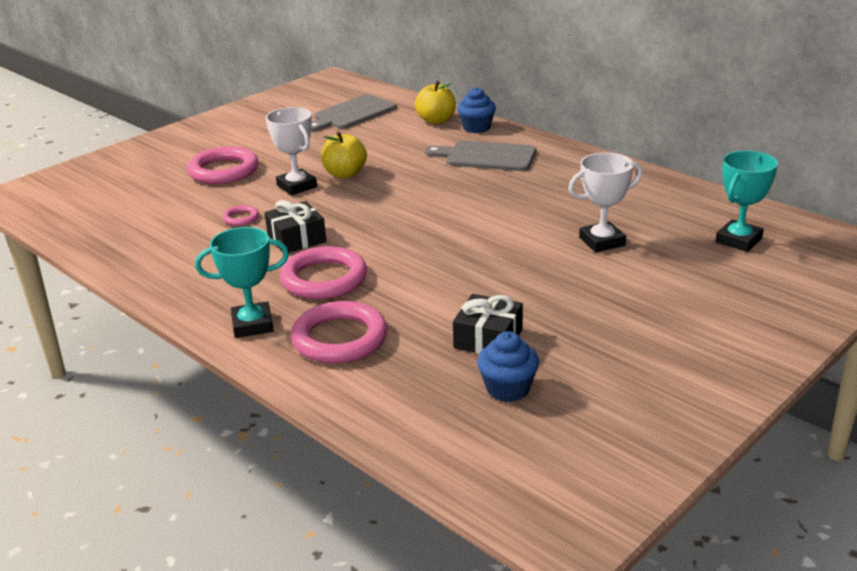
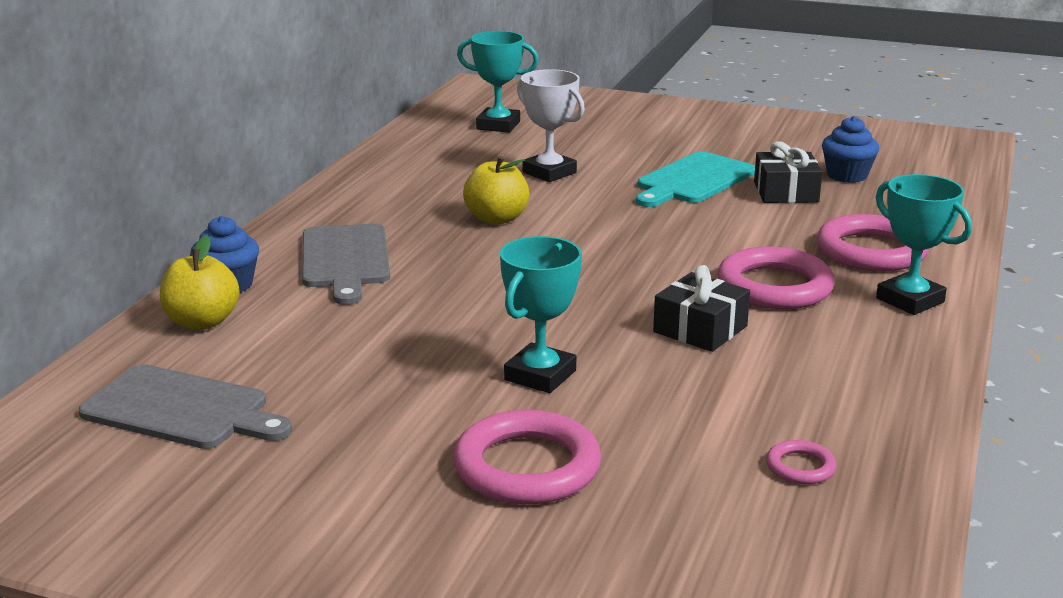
camera: 115 degrees left, 5 degrees down
(241, 218) = (683, 389): pink ring -> pink ring (800, 467)
(297, 186) = (540, 375): white trophy -> turquoise trophy
(345, 174) = (468, 347): yellow apple -> yellow apple (497, 219)
(546, 301) = (693, 180): none -> turquoise cutting board

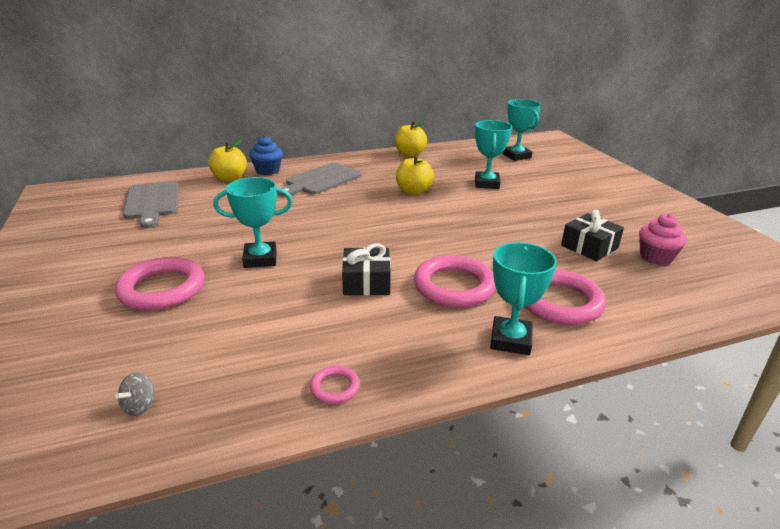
camera: 50 degrees right, 5 degrees up
(365, 176) = (409, 154): none -> yellow apple
(549, 172) = (486, 183): white trophy -> turquoise trophy
(693, 180) = (550, 217): turquoise cutting board -> none
(800, 467) = (230, 372): pink ring -> pink ring (335, 387)
(808, 541) = (140, 406): none -> grey spinning top
(847, 175) = (656, 257): blue cupcake -> pink cupcake

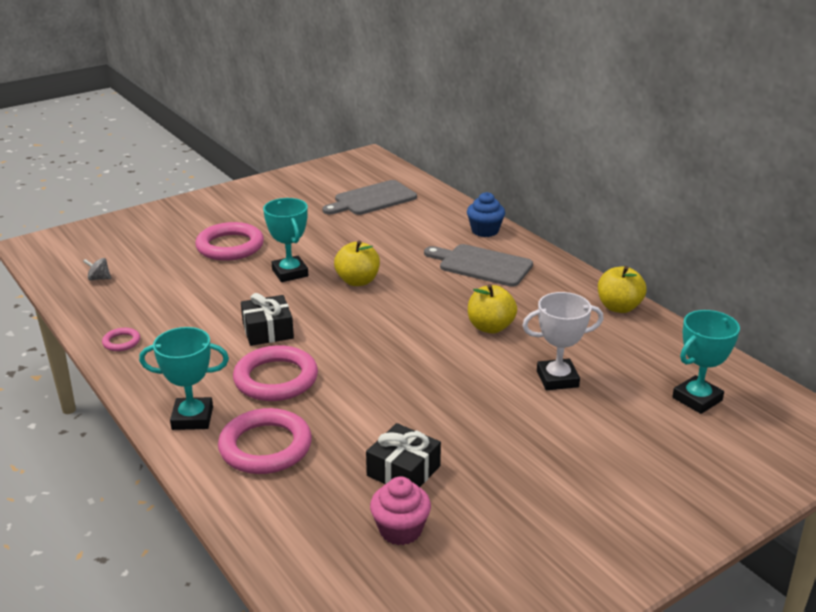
camera: 75 degrees right, 0 degrees up
(230, 178) = (449, 217): yellow apple -> yellow apple (357, 281)
(486, 183) = (557, 379): turquoise trophy -> white trophy

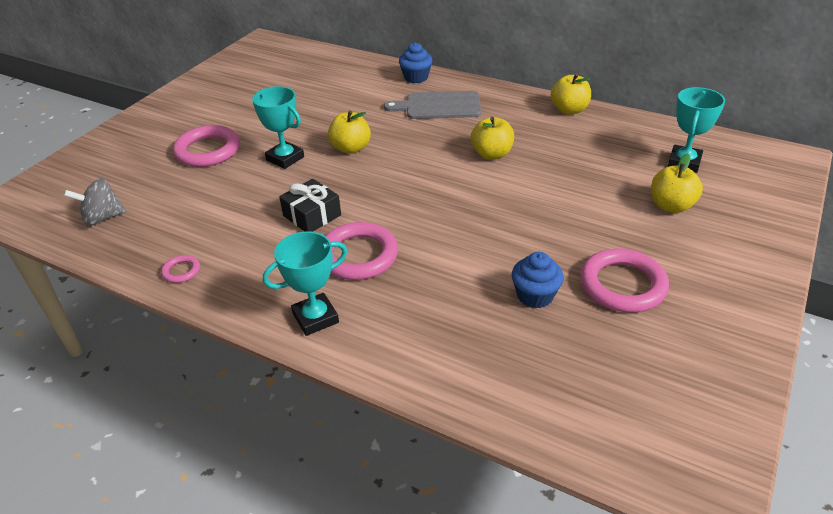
camera: 25 degrees left, 10 degrees up
(99, 278) = (102, 218): grey spinning top -> grey spinning top, size x1.79
(265, 447) = (404, 319): pink ring -> pink ring (622, 285)
(372, 199) = (299, 75): grey cutting board -> none
(400, 530) = (578, 346): pink cupcake -> none
(403, 471) = (535, 296): black gift -> blue cupcake
(557, 379) = (578, 179): white trophy -> none
(634, 437) = (671, 206): none -> yellow apple

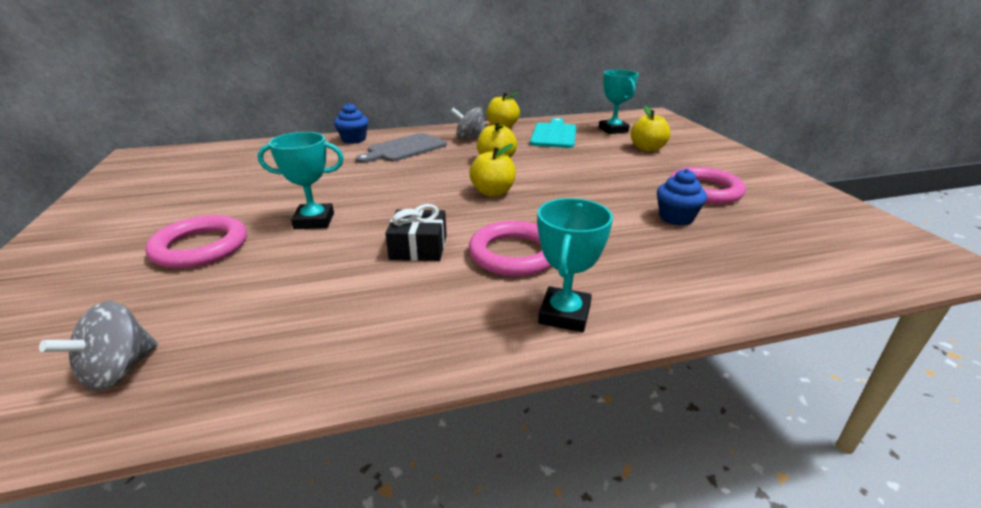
camera: 45 degrees left, 10 degrees down
(181, 271) = (345, 360): pink ring -> none
(351, 148) = (372, 193): yellow apple -> yellow apple (493, 192)
(513, 115) = (470, 138): none -> grey spinning top
(603, 143) = (554, 135): none -> turquoise cutting board

